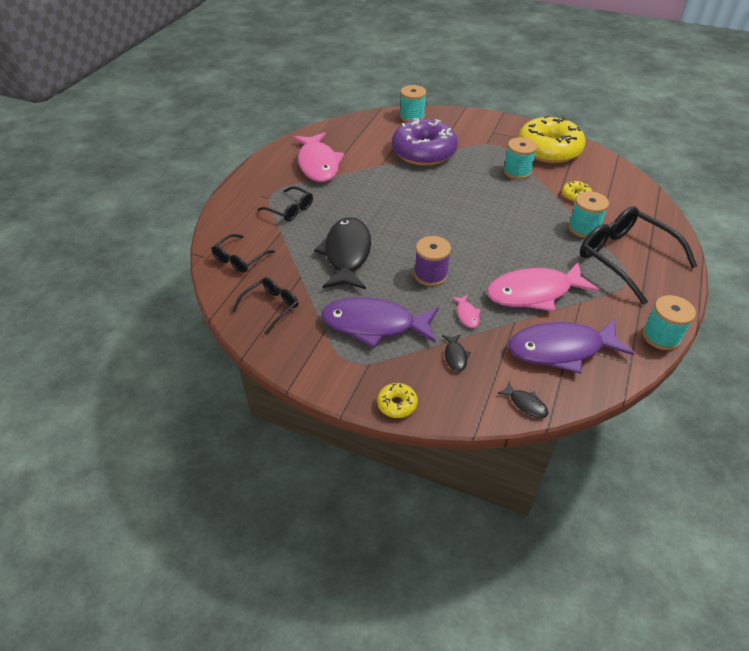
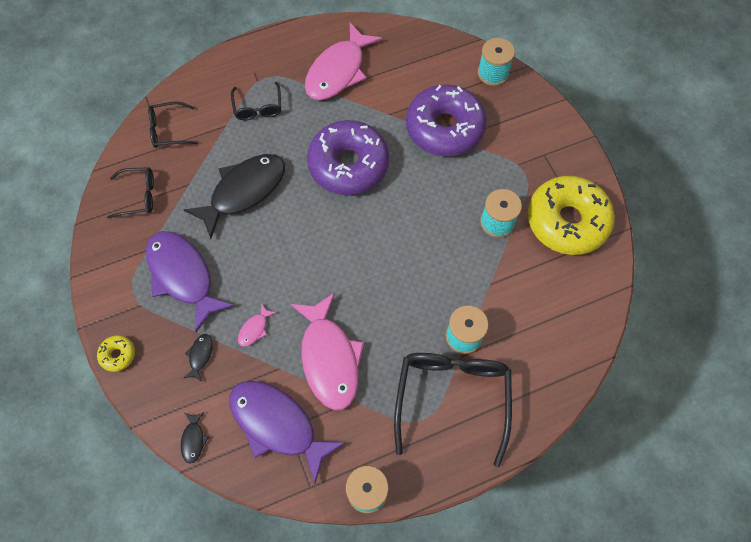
camera: 45 degrees right, 20 degrees up
(394, 200) = (348, 165): none -> purple donut
(430, 275) = (277, 268): purple spool -> none
(455, 356) = (200, 355): black fish -> black fish turned 150 degrees clockwise
(534, 293) = (329, 358): pink fish -> pink fish turned 135 degrees counterclockwise
(575, 195) = (511, 295): yellow donut -> none

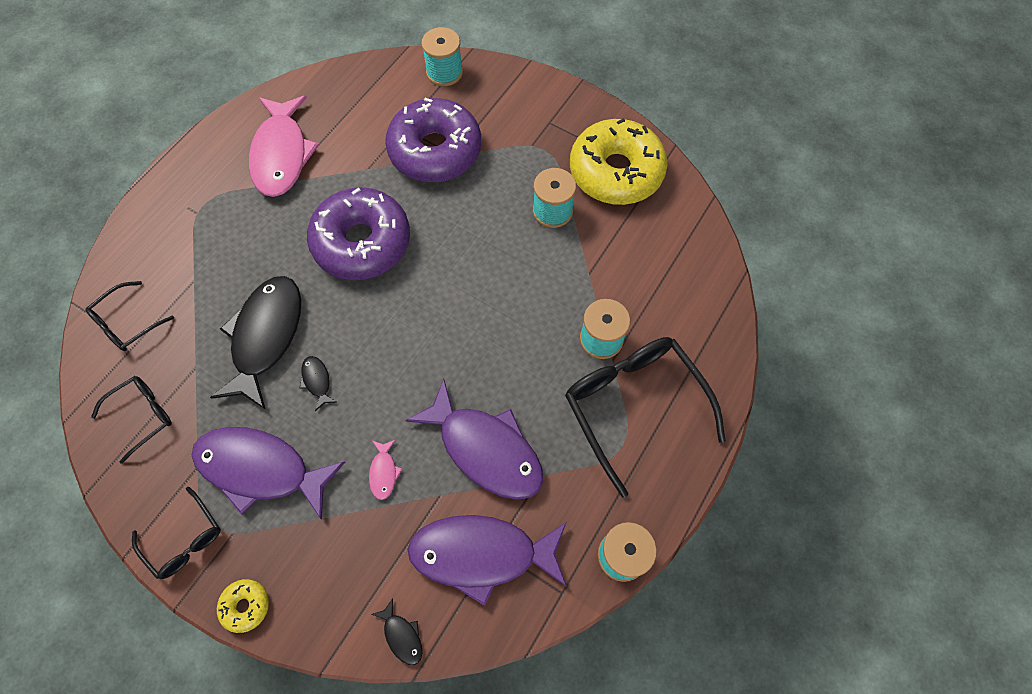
camera: 35 degrees left, 0 degrees up
(200, 355) = (343, 541): black fish -> black fish (317, 381)
(258, 107) = (218, 240): black glasses -> black glasses (185, 540)
(329, 358) = (485, 449): pink fish -> purple fish

